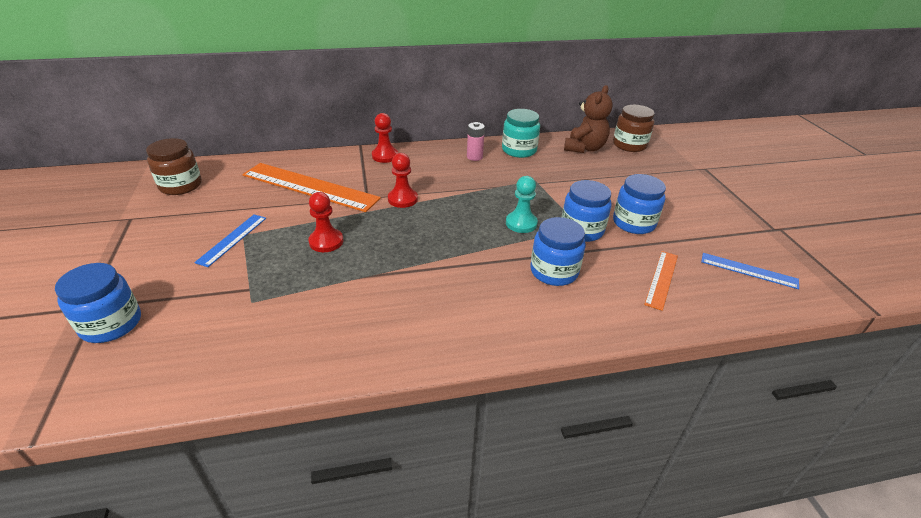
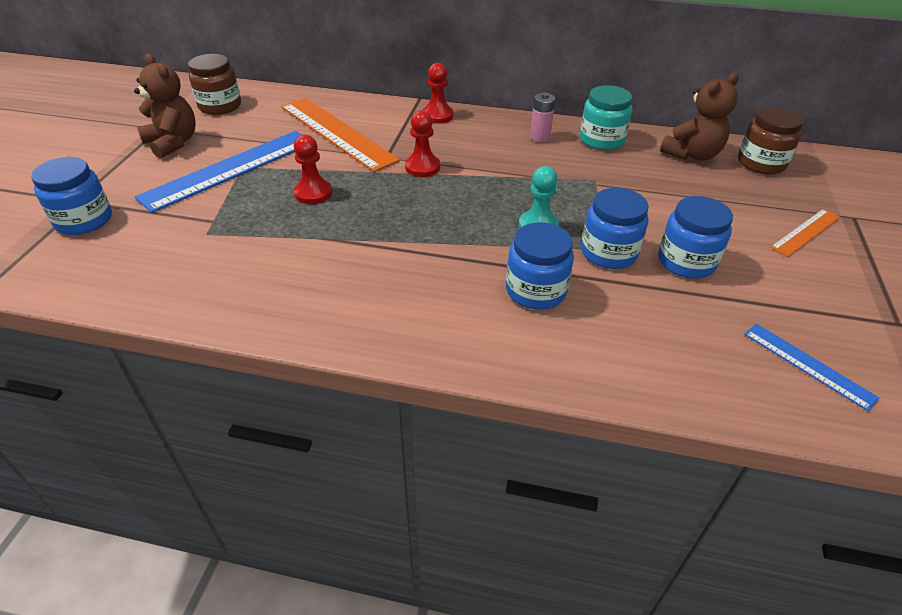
camera: 25 degrees right, 5 degrees up
(156, 229) = (173, 143): none -> brown teddy bear
(232, 239) = (229, 169): blue ruler -> blue ruler, size x1.97
(662, 279) = (669, 339): orange ruler -> orange ruler (806, 232)

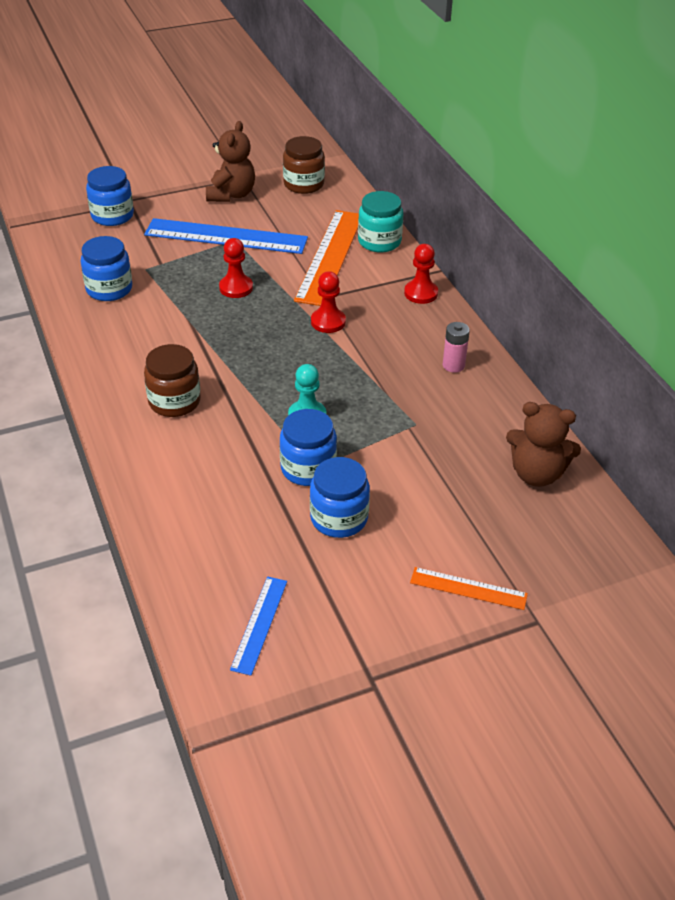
camera: 55 degrees right, 0 degrees up
(535, 291) = (221, 445): blue jar -> blue jar (109, 289)
(601, 140) = (494, 405): turquoise jar -> turquoise jar (379, 241)
(761, 163) = (576, 528): brown jar -> brown jar (174, 401)

